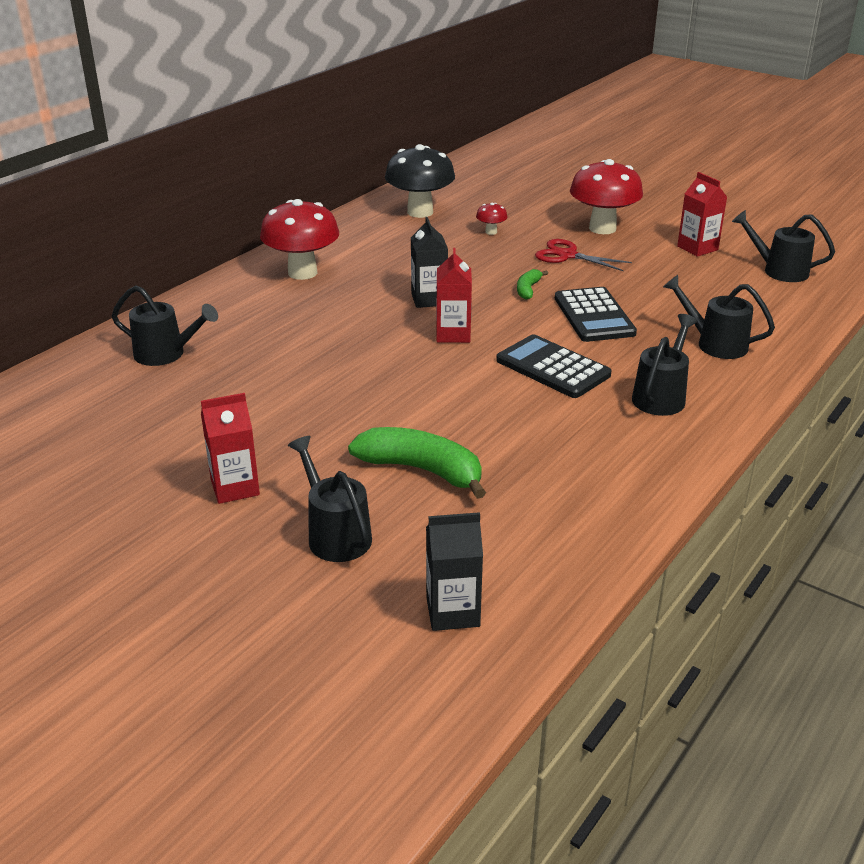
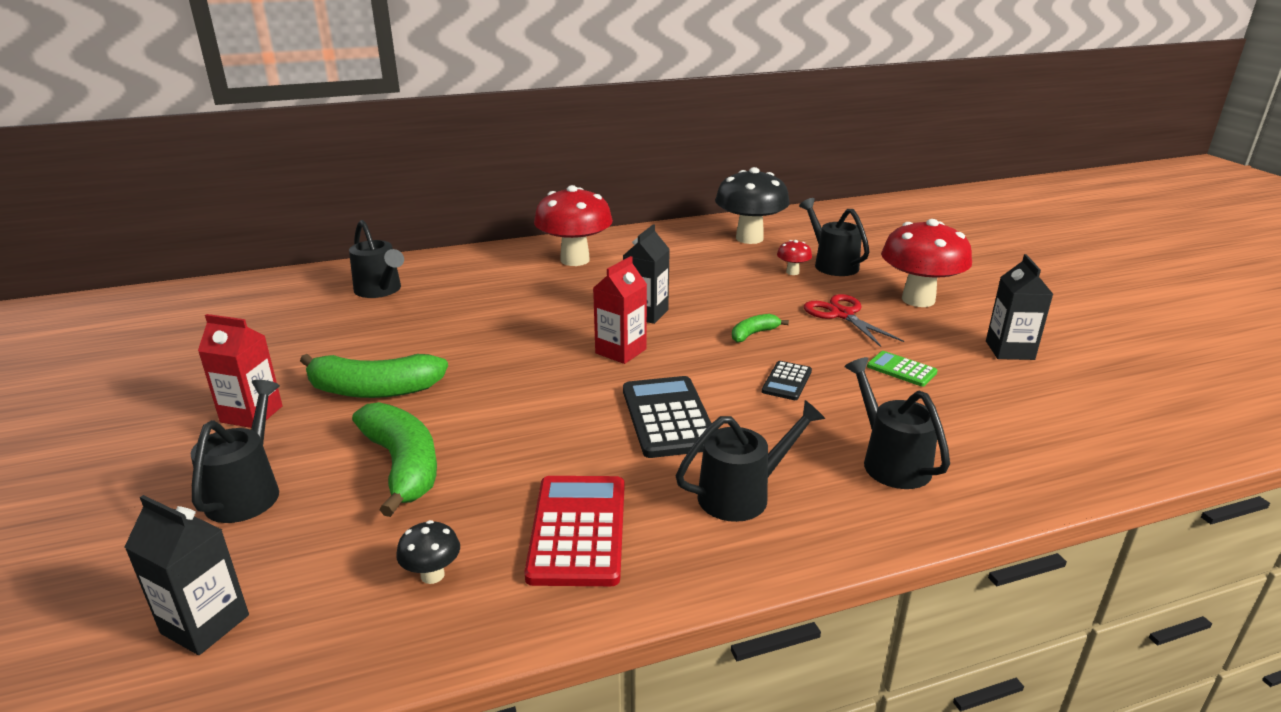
camera: 35 degrees right, 5 degrees down
(307, 431) = (374, 390): none -> green banana
(550, 519) = (432, 575): none -> black mushroom
(594, 316) = (787, 381): black calculator -> black calculator, size x0.53
(597, 456) = (578, 530): none -> red calculator
(652, 283) = (901, 369): none -> green calculator
(697, 248) = (1009, 350): red carton -> black carton
(778, 270) = (1092, 407): black watering can -> black watering can (831, 264)

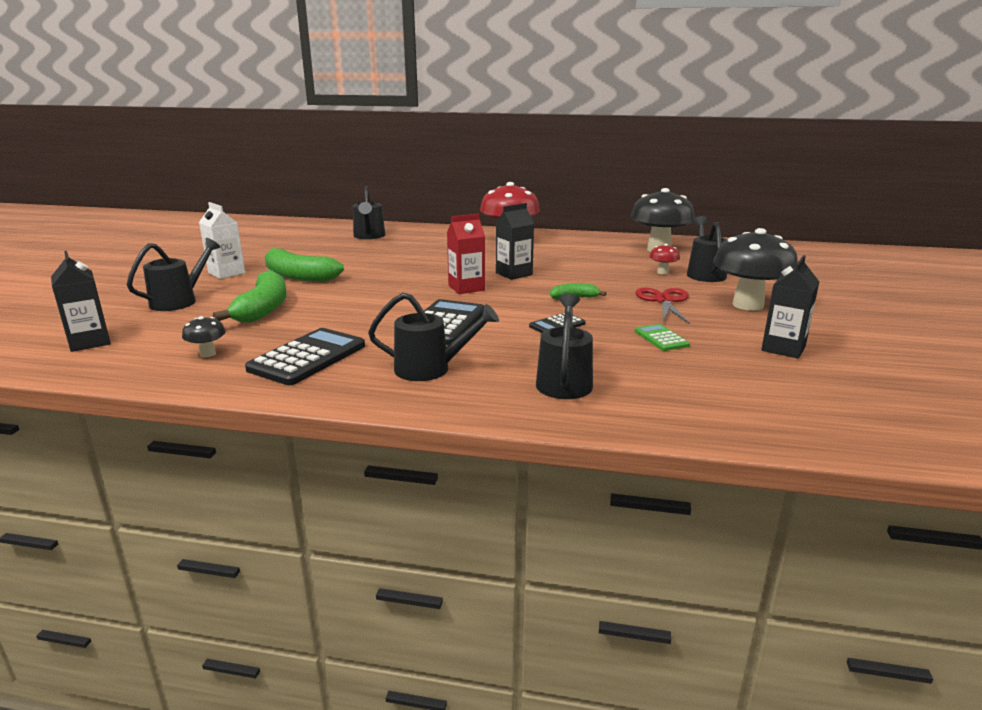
camera: 30 degrees right, 5 degrees down
(251, 414) = (226, 273): red carton -> white carton
(578, 530) = (308, 357): red calculator -> black calculator
(918, 300) = (748, 305): red mushroom -> black mushroom

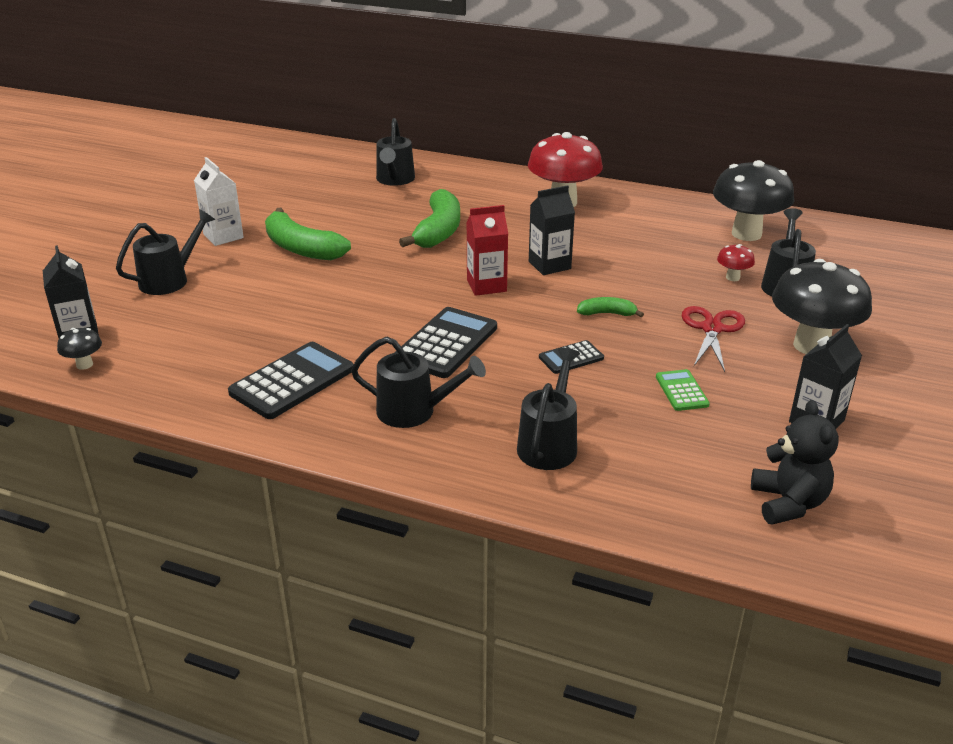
camera: 10 degrees right, 10 degrees up
(207, 354) = (193, 365): black mushroom -> black mushroom (84, 365)
(263, 309) = (256, 301): green banana -> green banana (438, 231)
(797, 403) = (788, 503): none -> black teddy bear

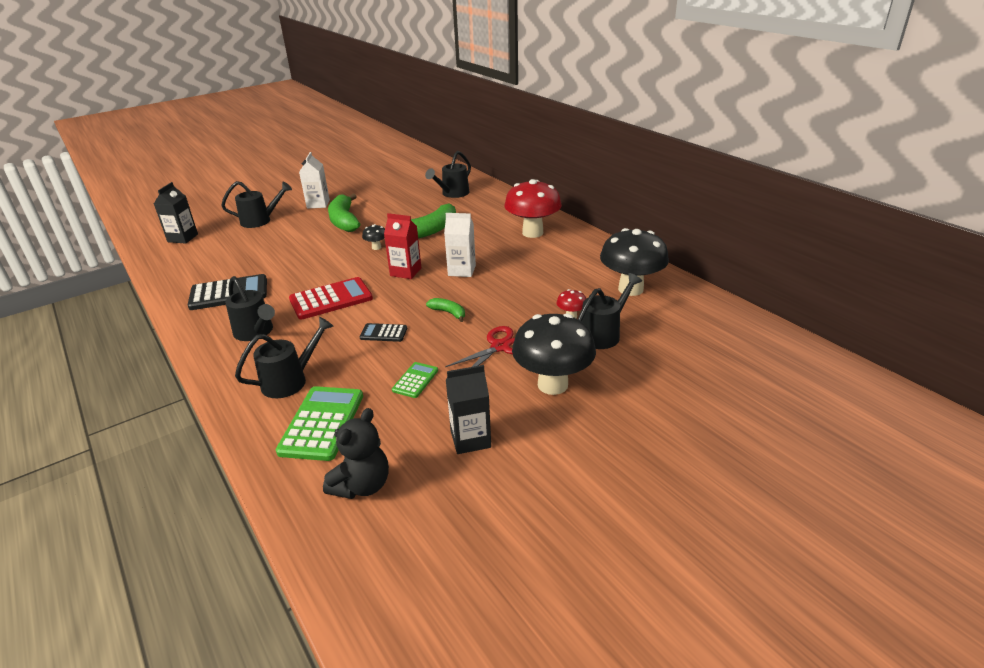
camera: 35 degrees right, 0 degrees up
(84, 365) = (163, 253): black mushroom -> black mushroom (376, 247)
(446, 343) = (331, 299): black calculator -> red calculator
(549, 265) = (462, 270): black carton -> white carton
(656, 468) = (322, 423): none -> green calculator

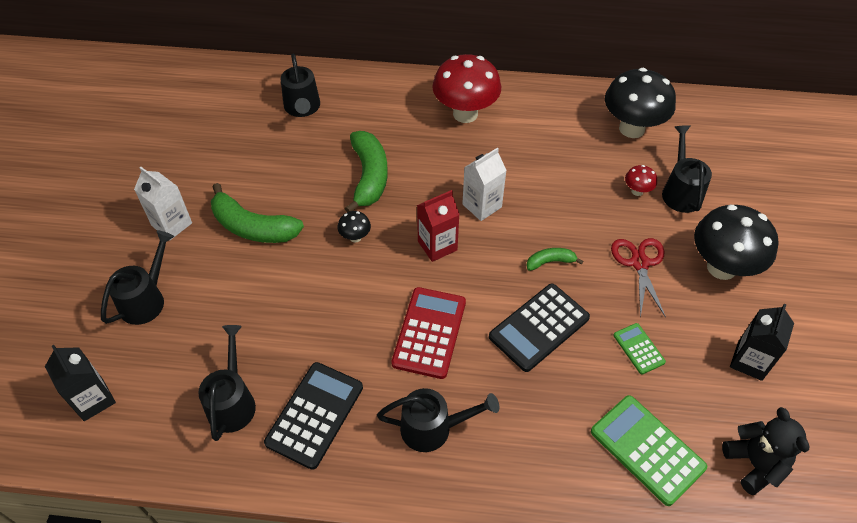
camera: 50 degrees left, 20 degrees up
(291, 380) = (555, 440): black watering can -> black watering can (232, 401)
(383, 333) = (539, 327): black calculator -> black calculator, size x1.88

